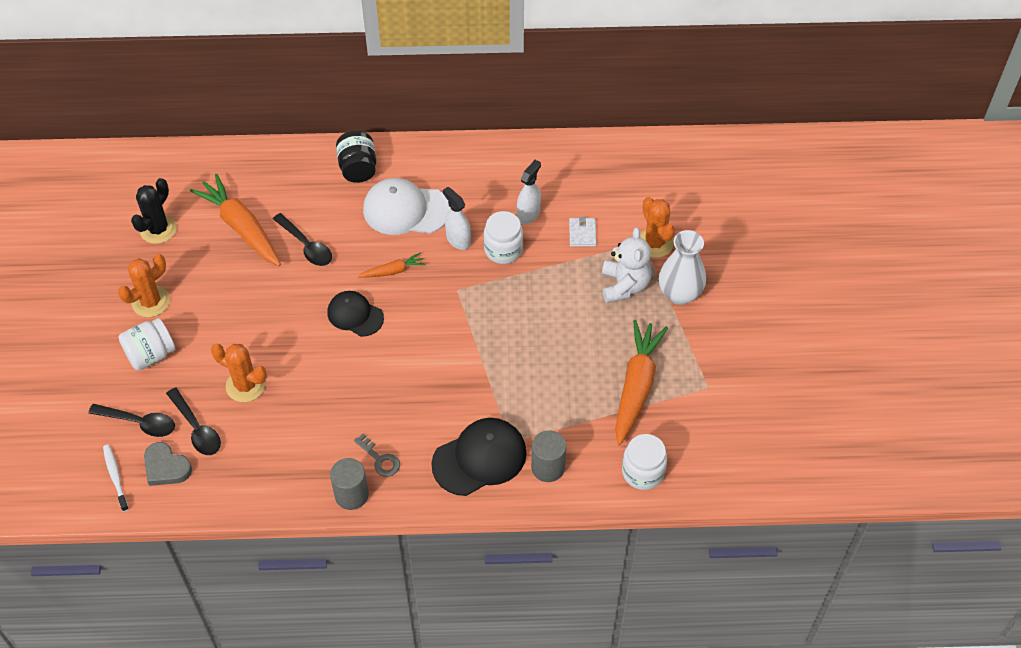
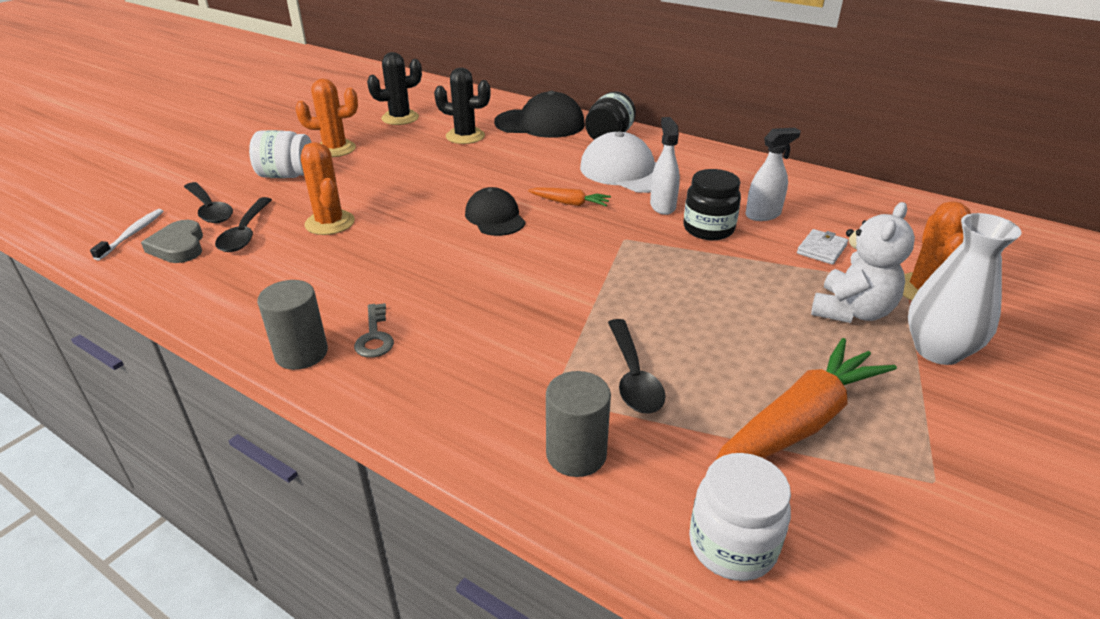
camera: 35 degrees right, 20 degrees down
(241, 227) = (465, 136): orange carrot -> black cactus
(306, 246) = (506, 162): black spoon -> black spoon (633, 377)
(479, 458) = (491, 394): black cap -> black cap (540, 123)
(503, 250) = (708, 229): white jar -> black jar

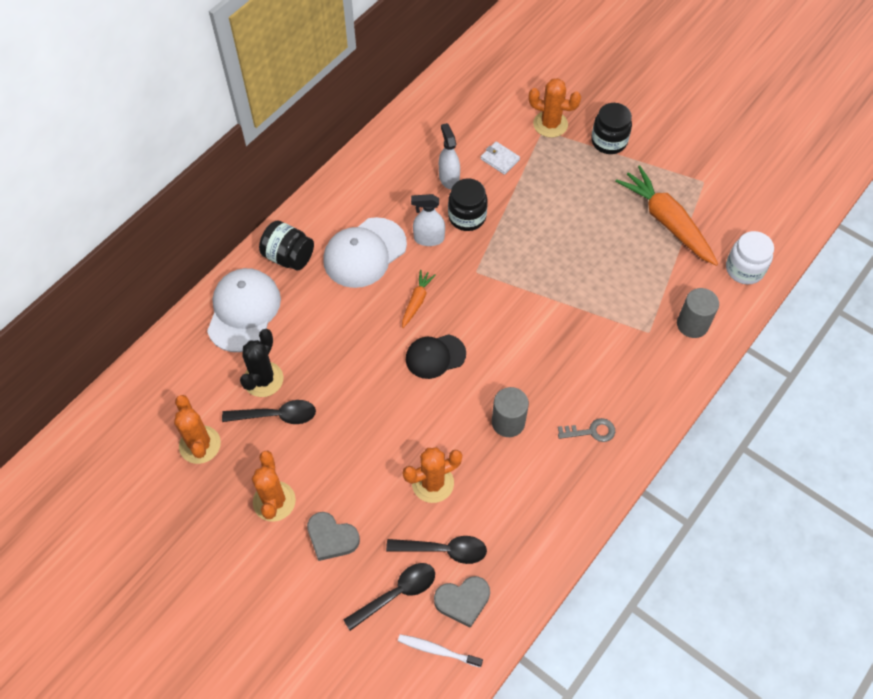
camera: 85 degrees left, 25 degrees up
(287, 175) = (331, 538): white jar -> grey heart
(301, 353) = (609, 474): grey cylinder -> grey cylinder (508, 422)
(400, 118) = (200, 445): black cactus -> orange cactus
(540, 123) = (243, 311): black cap -> white cap
(633, 377) = (631, 289): black spoon -> black spoon (276, 415)
(851, 311) = (571, 167): white teddy bear -> none
(937, 350) = (609, 141): white vase -> black jar

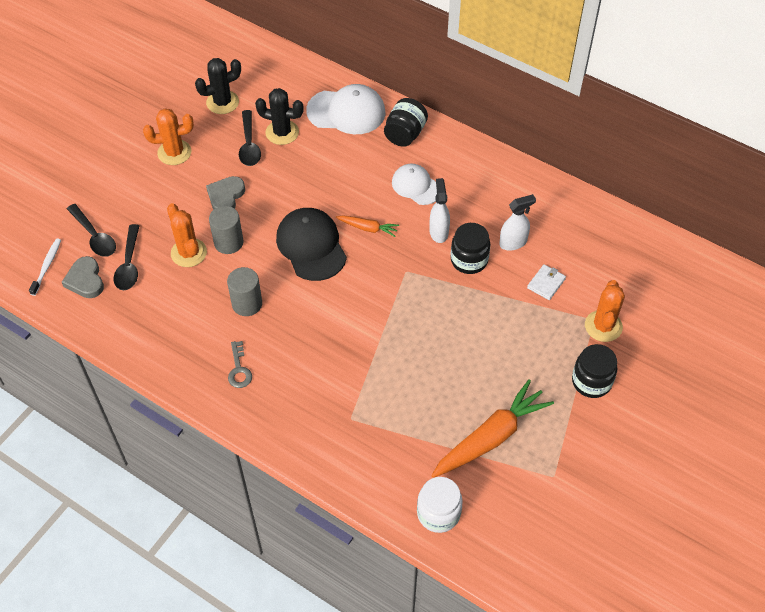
camera: 85 degrees right, 5 degrees down
(200, 445) = (222, 102): orange cactus -> black cactus
(331, 538) = (143, 191): grey heart -> grey heart (226, 196)
(364, 253) = (416, 186): white cap -> white cap, size x0.65
(435, 356) = (311, 246): black cap -> black cap, size x1.55
(692, 324) = (363, 459): grey cylinder -> grey cylinder (228, 242)

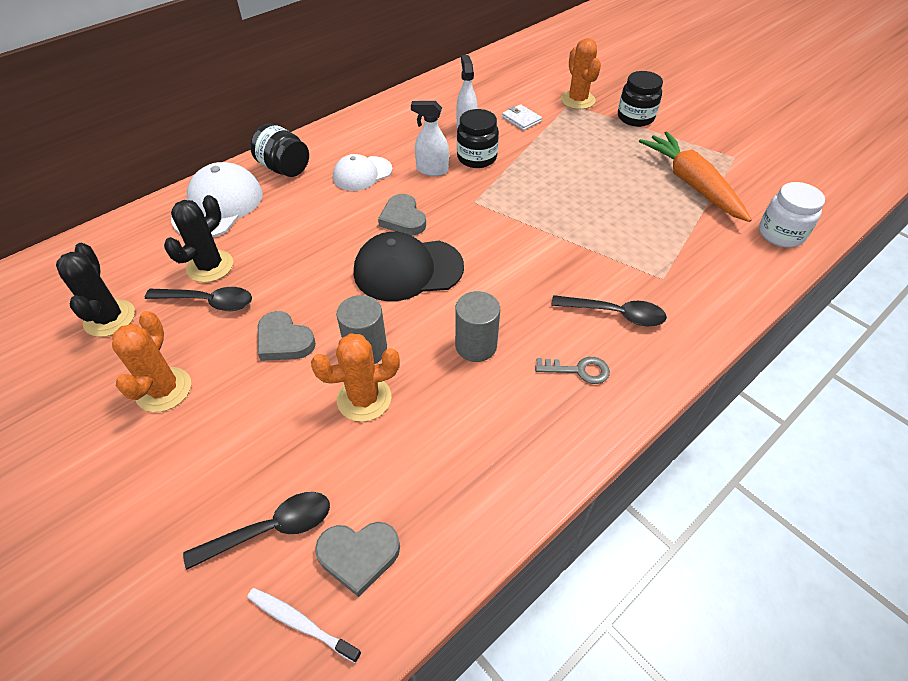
camera: 75 degrees left, 5 degrees down
(129, 264) = (353, 482): black spoon -> black spoon (615, 314)
(368, 228) = (403, 219): orange carrot -> grey heart
(603, 326) = (577, 100): orange cactus -> orange cactus turned 45 degrees clockwise

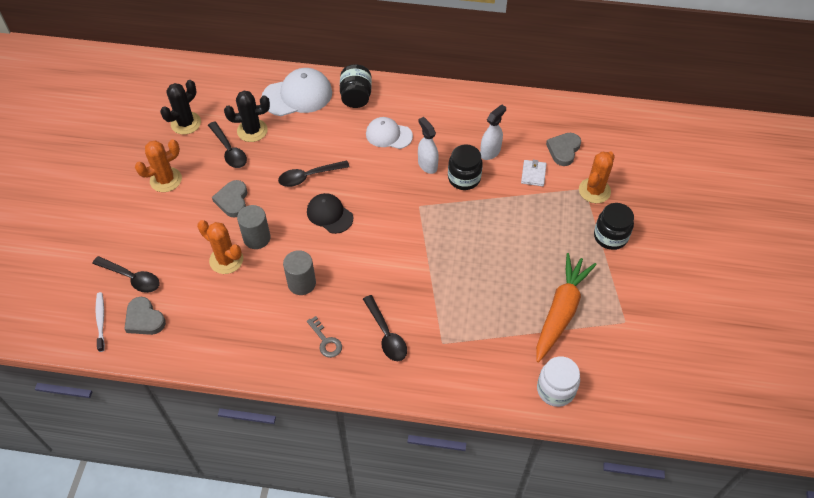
camera: 50 degrees right, 5 degrees up
(336, 257) = (308, 176): none -> black spoon
(403, 219) = (368, 183): grey heart -> grey heart (563, 150)
(408, 269) = (329, 214): black cap -> black cap, size x0.65

